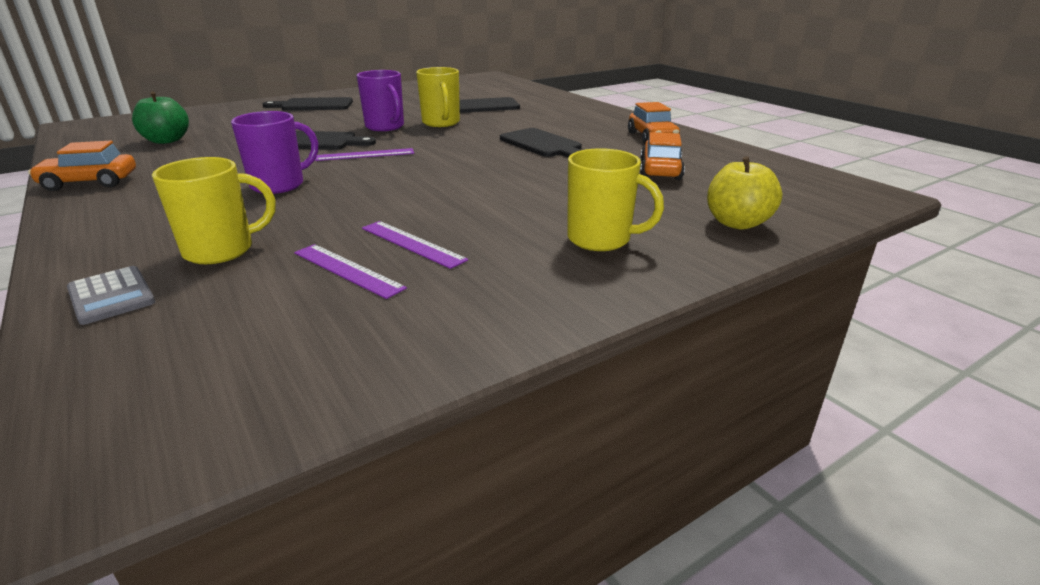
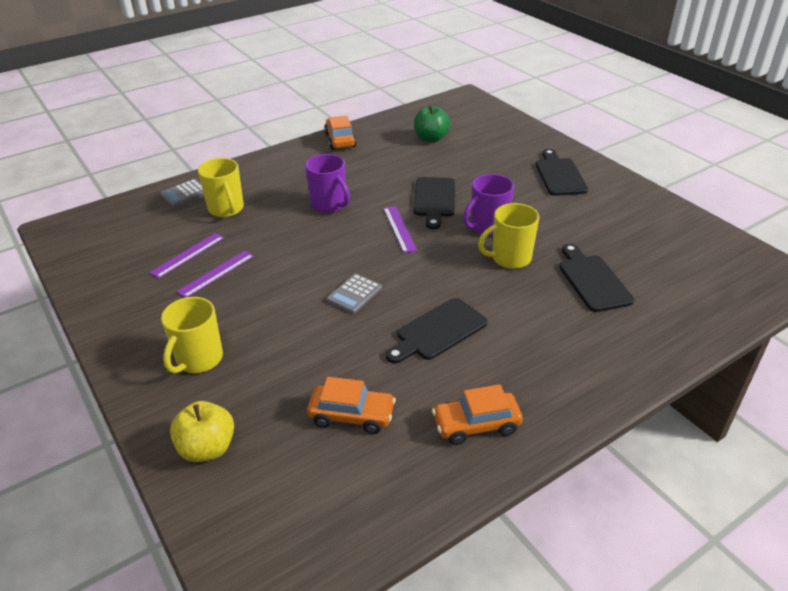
camera: 90 degrees right, 10 degrees up
(481, 171) = (354, 294): none -> grey calculator

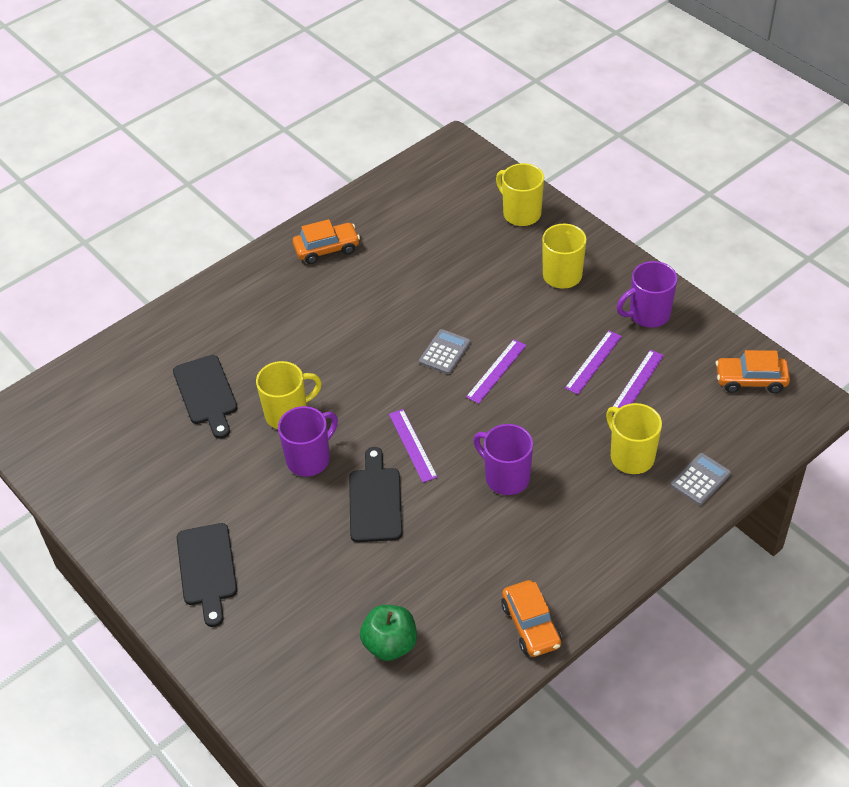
camera: 175 degrees right, 10 degrees up
(137, 309) = (648, 314): none -> purple mug
(207, 448) = (521, 213): yellow apple -> yellow mug
(309, 274) = (496, 371): none -> purple ruler
(352, 415) = (422, 245): orange car -> orange car (750, 380)
(438, 331) = (360, 321): black cutting board -> none

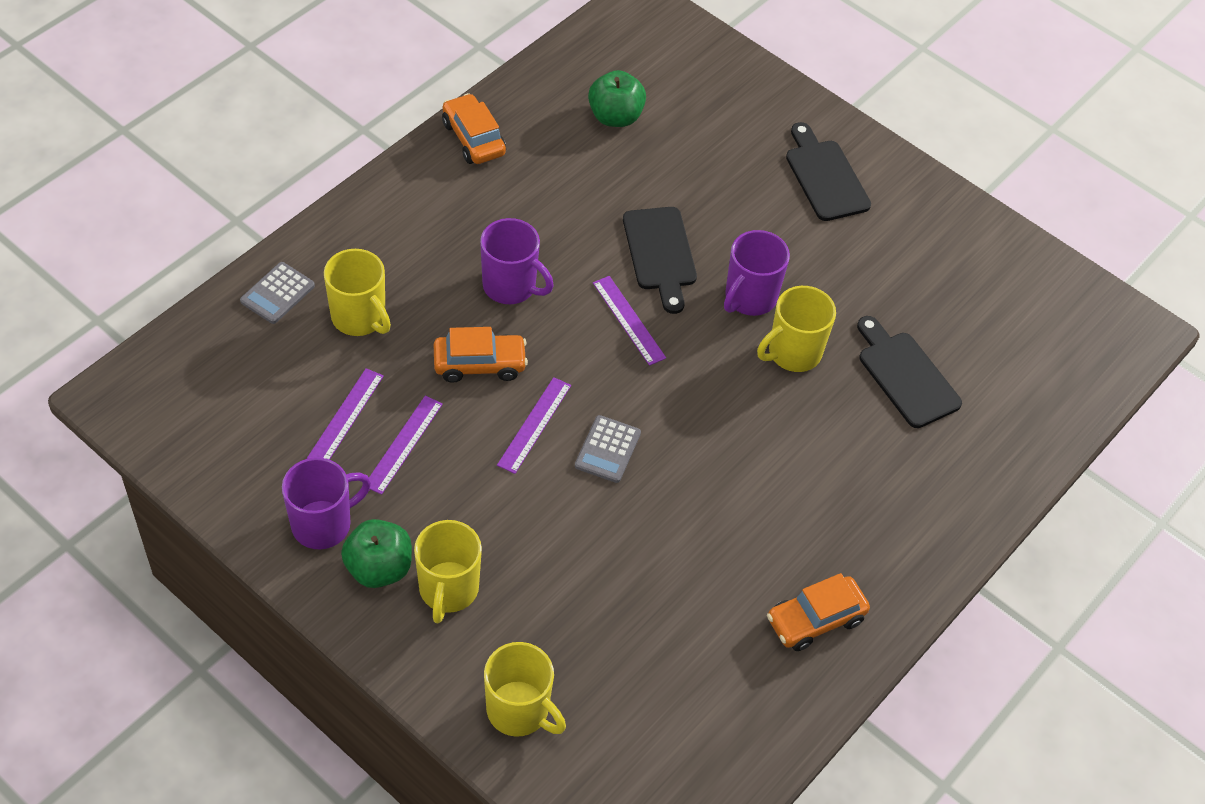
camera: 165 degrees right, 5 degrees up
(608, 288) = (379, 568): none -> green apple
(750, 380) = (192, 427): orange car -> orange car (479, 364)

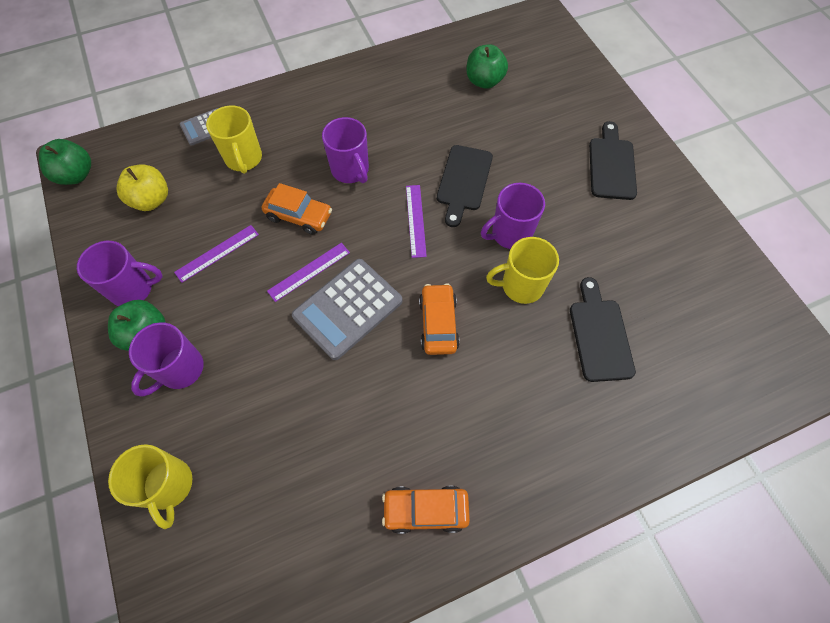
camera: 30 degrees right, 10 degrees up
(138, 415) = (76, 175): none -> green apple
(269, 411) = (151, 200): none -> yellow apple
(345, 416) = (194, 221): purple ruler -> none
(448, 589) = (180, 369): yellow mug -> purple mug
(473, 138) = (384, 68): orange car -> orange car (438, 324)
(607, 449) = (348, 308): grey calculator -> grey calculator, size x1.84

